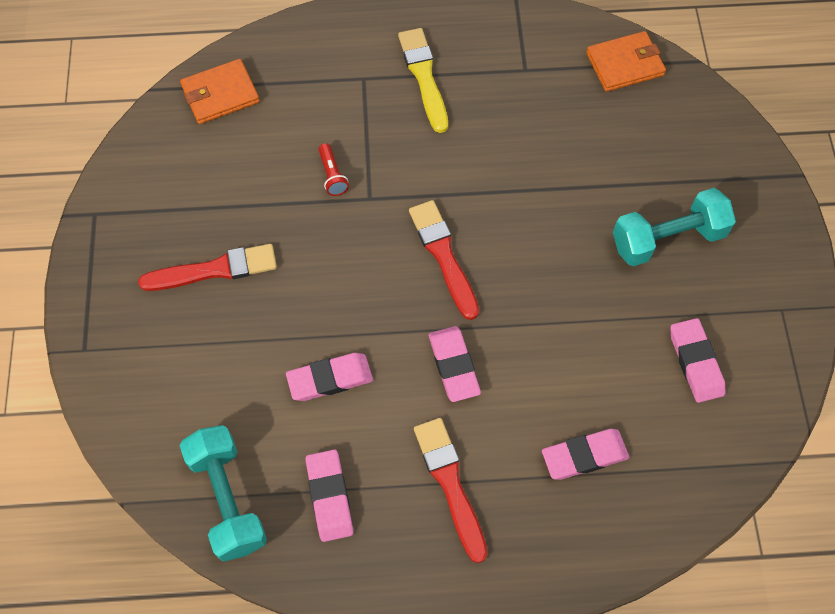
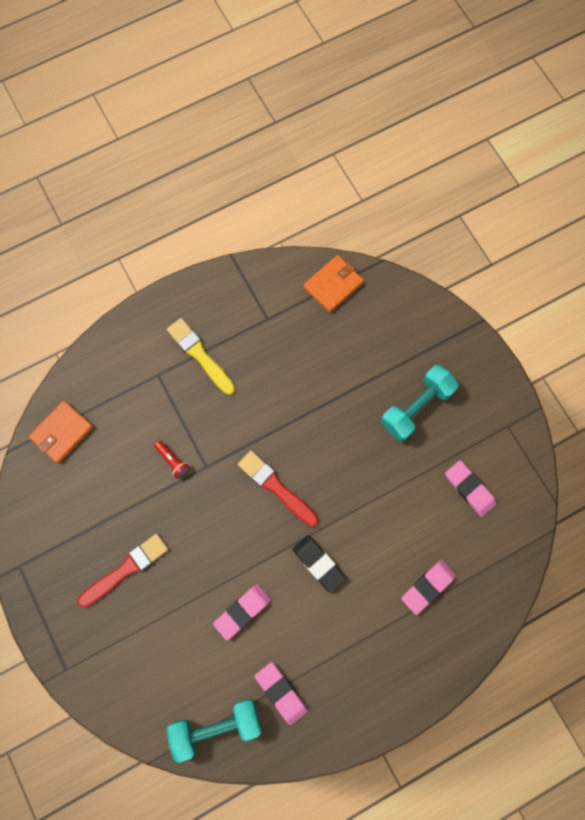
camera: 25 degrees left, 10 degrees up
(227, 499) = (216, 726): turquoise dumbbell -> turquoise dumbbell turned 60 degrees counterclockwise
(450, 484) = (353, 646): red brush -> none
(454, 365) = (318, 564): pink eraser -> black eraser

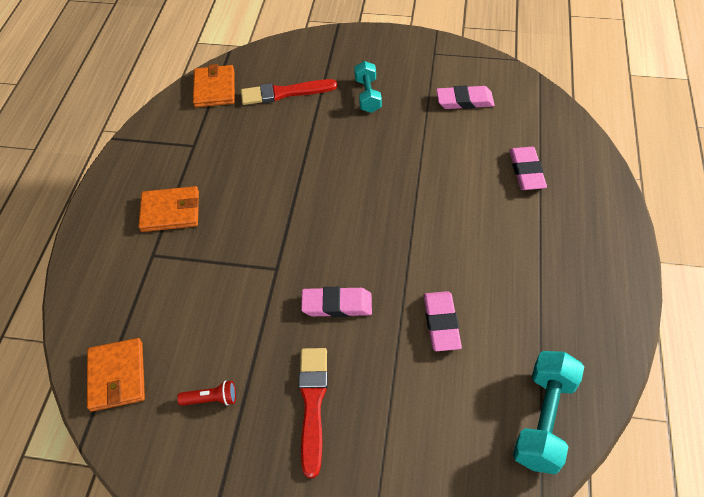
camera: 50 degrees left, 20 degrees down
(172, 461) = (244, 293): red flashlight -> red flashlight (211, 399)
(200, 355) = (170, 211): yellow brush -> orange wallet
(276, 487) = (346, 226): red brush -> red brush (285, 93)
(281, 692) = (546, 338): pink eraser -> pink eraser (337, 305)
(318, 564) = (444, 235): black eraser -> none
(416, 407) = (367, 95): turquoise dumbbell -> turquoise dumbbell, size x0.66

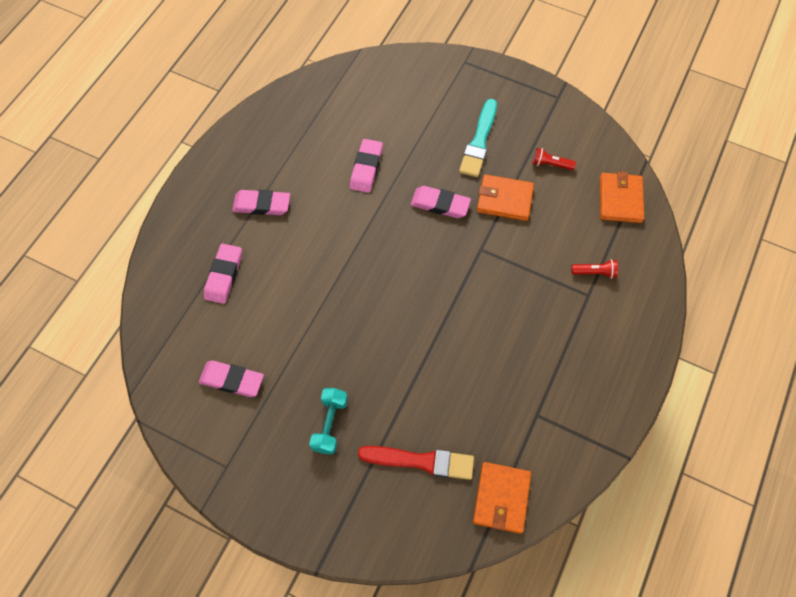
camera: 165 degrees left, 10 degrees up
(146, 279) = (594, 272): none -> red flashlight
(170, 211) = (568, 337): orange wallet -> orange wallet (504, 199)
(312, 404) = (479, 141): red brush -> turquoise brush
(534, 246) = (262, 205): none -> pink eraser
(543, 419) = (330, 91): turquoise dumbbell -> none

